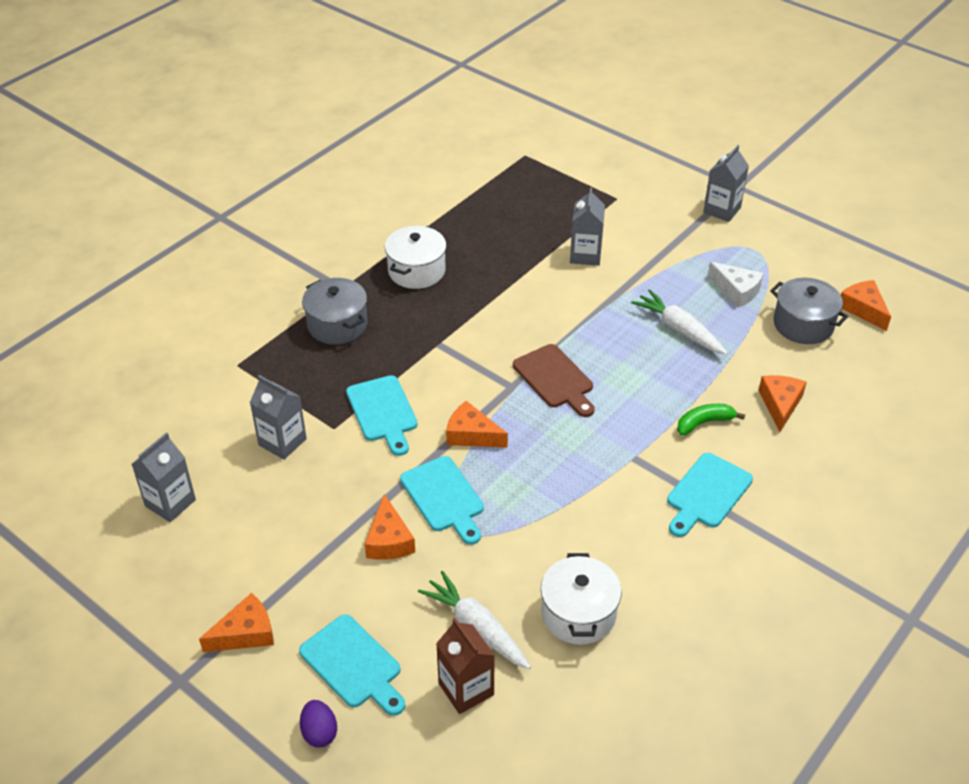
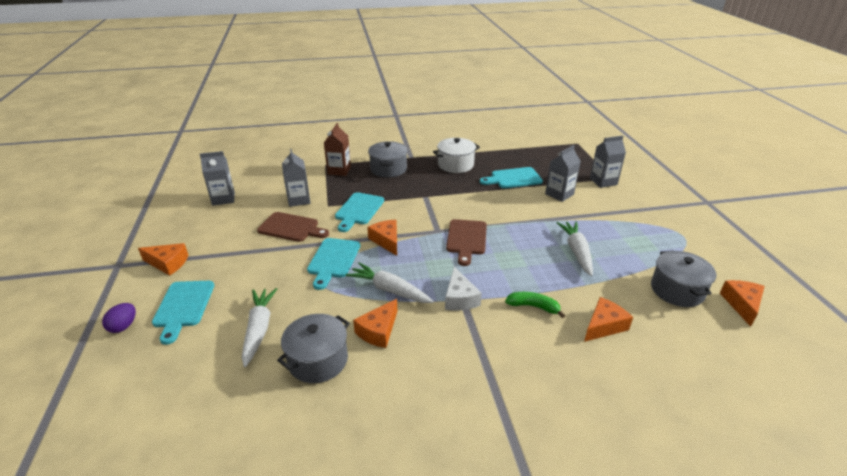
camera: 40 degrees right, 10 degrees down
(332, 488) = (291, 228): none -> brown cutting board
(389, 540) = (281, 263): orange cheese -> orange cheese (378, 331)
(466, 689) = (208, 356): brown carton -> brown carton (339, 170)
(551, 494) = (389, 290): none -> white carrot
(578, 614) = (318, 360): white pot -> grey pot
(707, 493) = (485, 346): turquoise cutting board -> turquoise cutting board (513, 178)
(722, 210) = (681, 208): grey carton -> grey carton (603, 181)
(736, 290) = (644, 250): white cheese -> white cheese (459, 298)

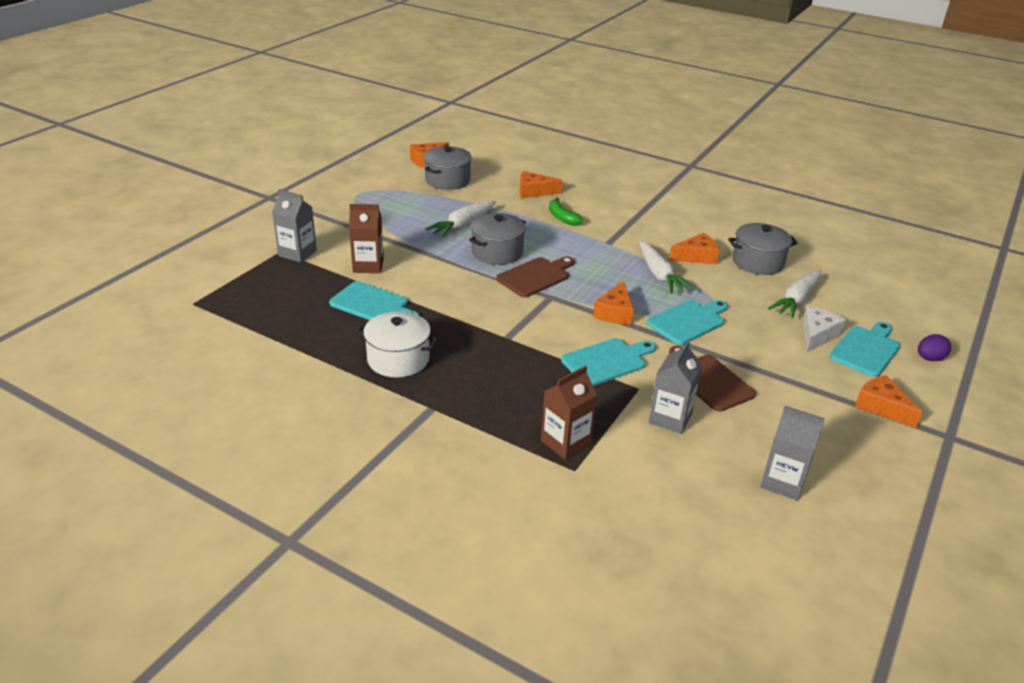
camera: 140 degrees left, 0 degrees up
(388, 169) = (493, 404): grey pot -> grey pot (497, 252)
(459, 298) = (608, 245): white cheese -> white cheese (817, 335)
(559, 194) = (368, 266): grey carton -> brown carton

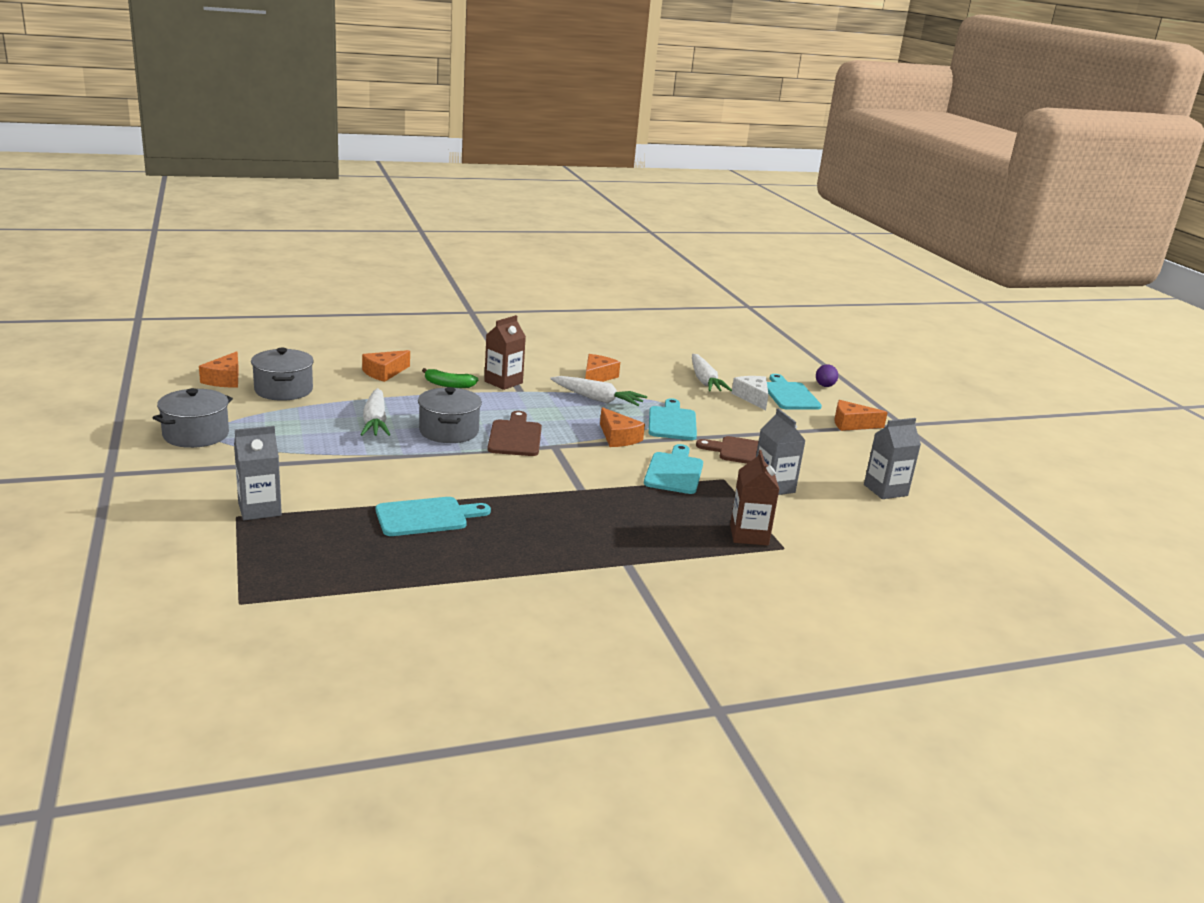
camera: 50 degrees left, 10 degrees down
(368, 266) = (356, 489): brown carton -> brown carton (503, 382)
(398, 359) = (534, 545): white pot -> none
(758, 262) = (640, 365): grey pot -> grey pot (196, 435)

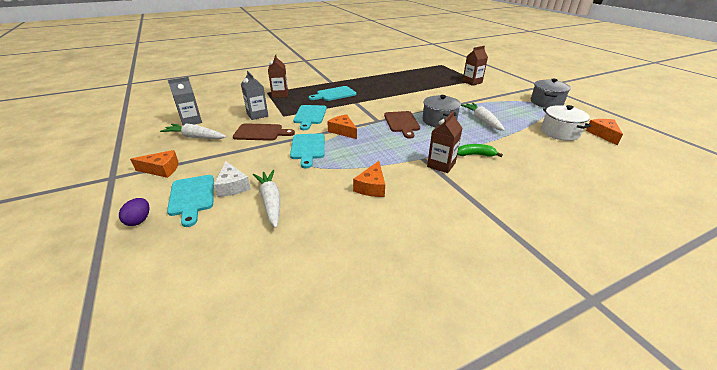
camera: 175 degrees right, 10 degrees up
(259, 509) = (472, 82): grey carton -> brown carton
(283, 390) = (560, 132): grey pot -> white pot
(384, 373) = (529, 158): orange cheese -> none
(426, 517) = (412, 86): turquoise cutting board -> turquoise cutting board (334, 94)
(597, 399) = (364, 160): white carrot -> white carrot (195, 137)

